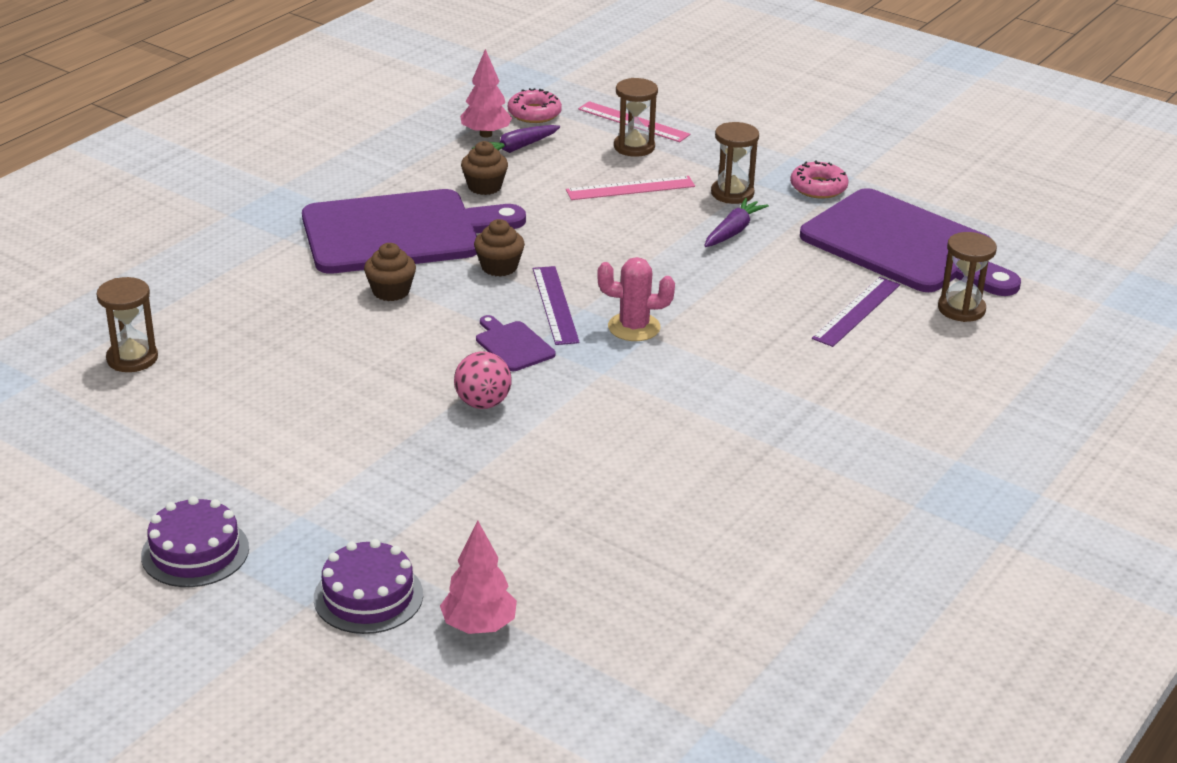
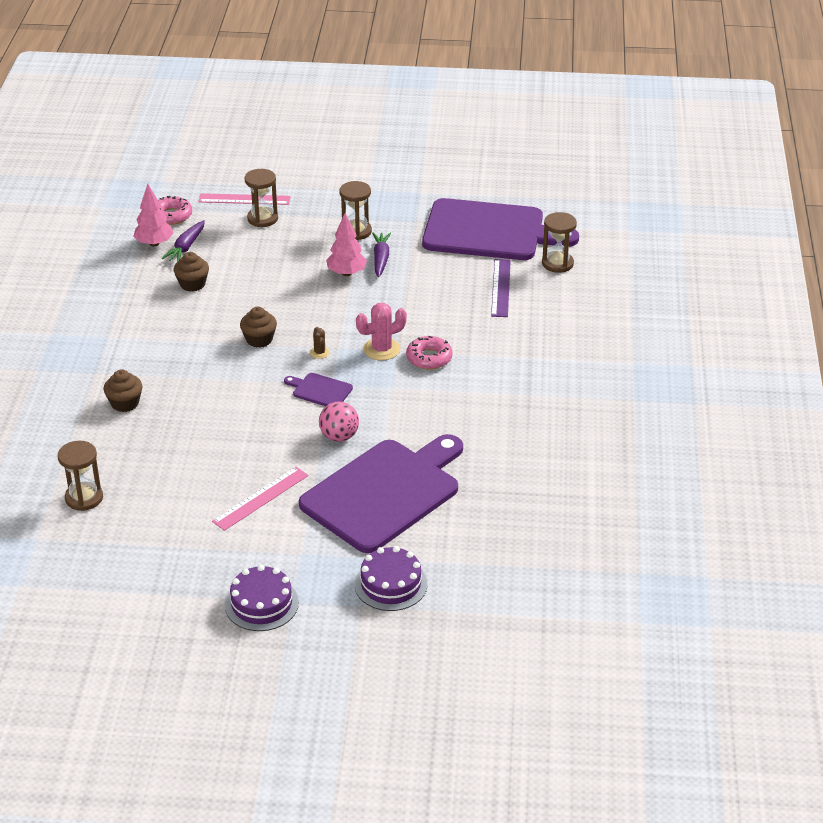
camera: 30 degrees left, 5 degrees up
(391, 291) = (206, 383): brown cupcake -> brown cupcake (125, 403)
(400, 232) = (169, 339): purple cutting board -> purple cutting board (385, 492)
(479, 626) = (469, 573): pink tree -> pink tree (346, 273)
(555, 305) = (319, 352): purple ruler -> brown cactus
(630, 188) = (289, 251): pink ruler -> pink ruler (260, 498)
(818, 187) = (404, 208): pink donut -> pink donut (429, 358)

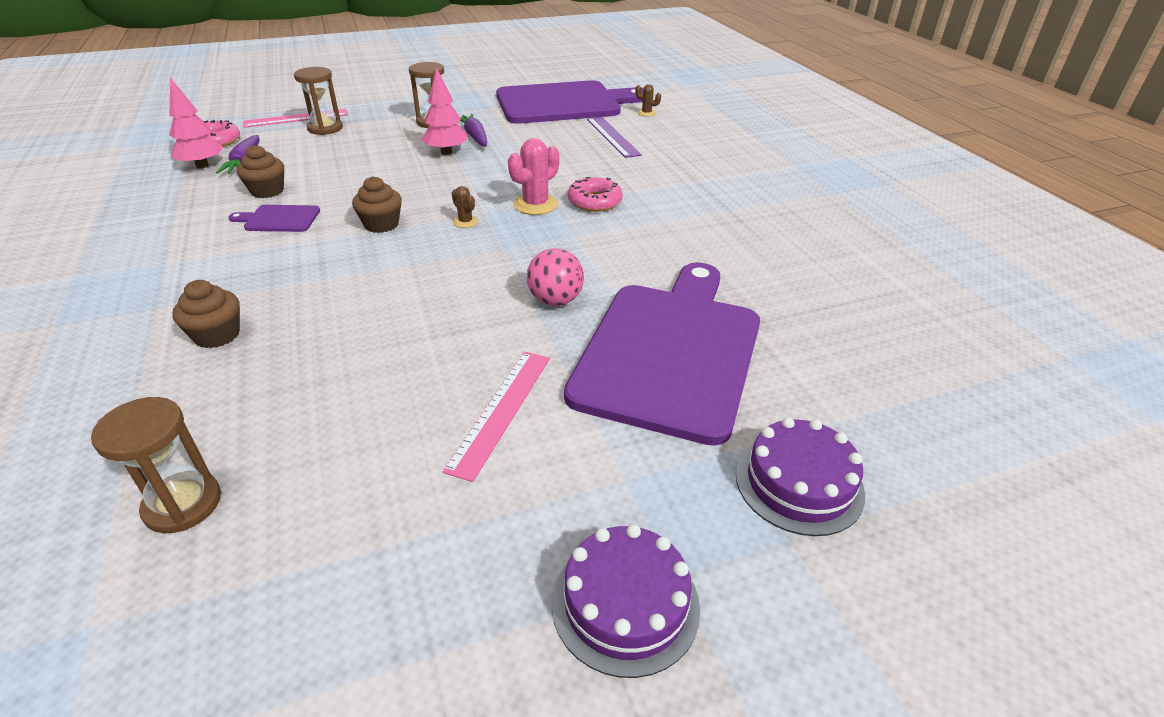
camera: 25 degrees left, 0 degrees up
(320, 390) = (493, 257): purple cutting board -> purple cutting board (279, 219)
(557, 263) = (646, 113): brown hourglass -> brown cactus

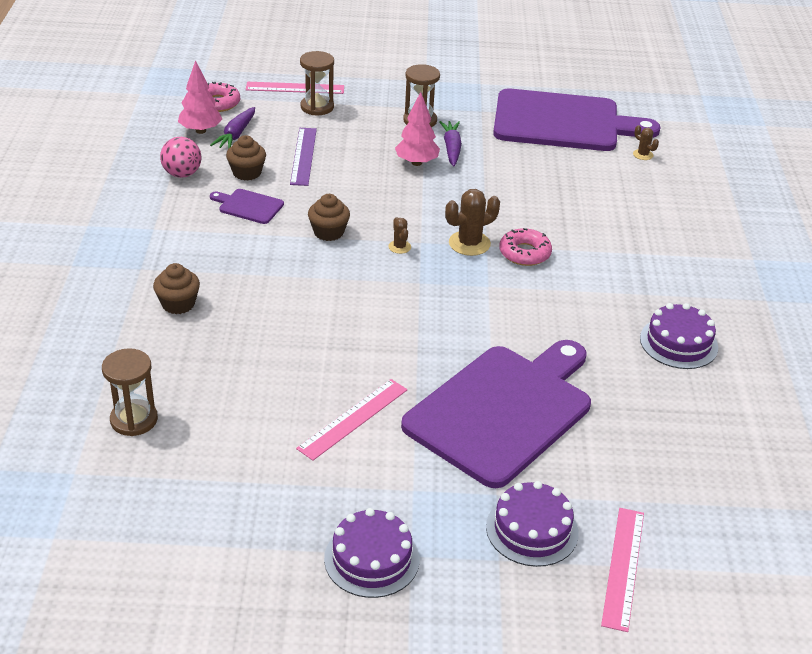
camera: 20 degrees right, 0 degrees up
(535, 205) = (469, 243): pink cactus -> brown cactus
(555, 300) = (437, 343): pink ball -> pink ball (182, 174)
(612, 136) = (588, 179): purple ruler -> purple ruler (303, 156)
(791, 243) = (678, 343): none -> purple cake
(934, 495) = (623, 567): none -> pink ruler

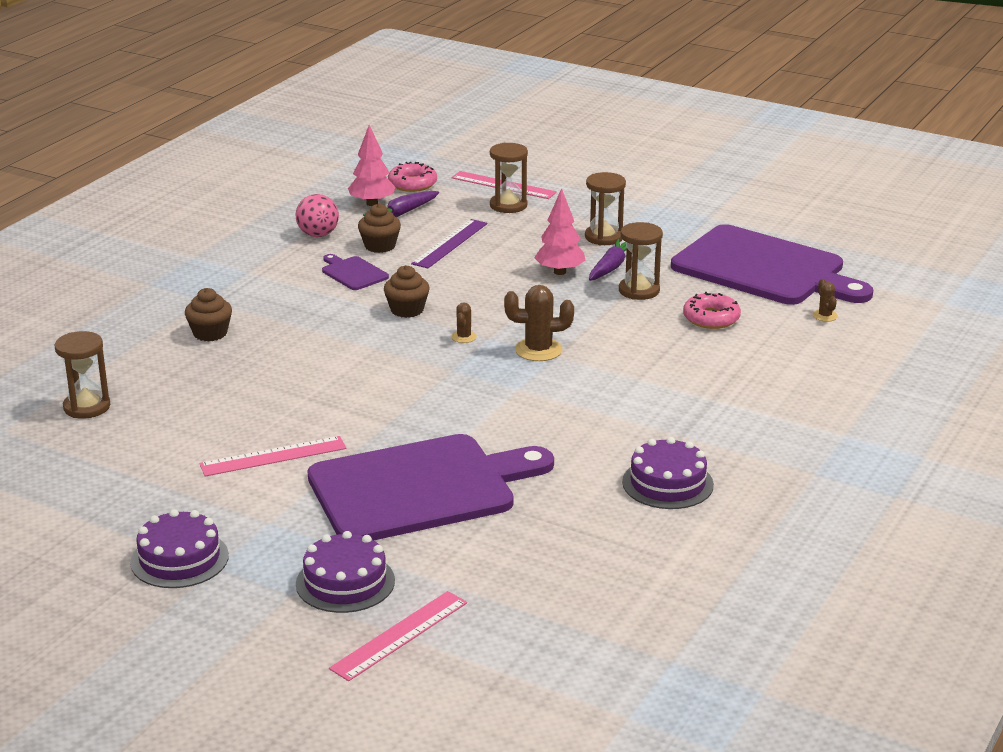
camera: 30 degrees right, 10 degrees down
(492, 165) = (639, 290): none -> brown hourglass
(524, 253) = (588, 371): pink donut -> pink donut (711, 318)

